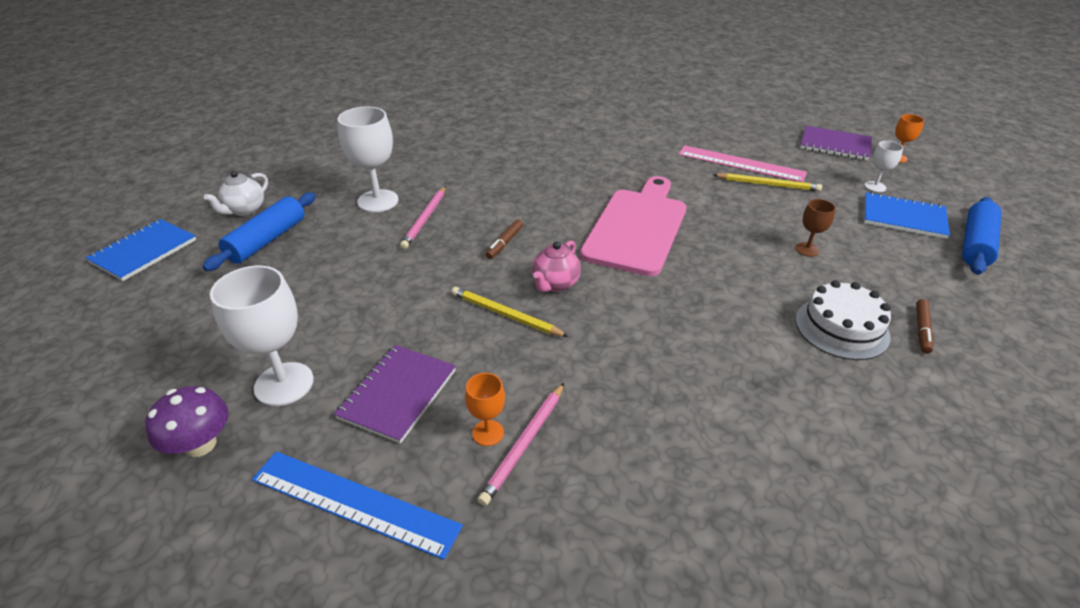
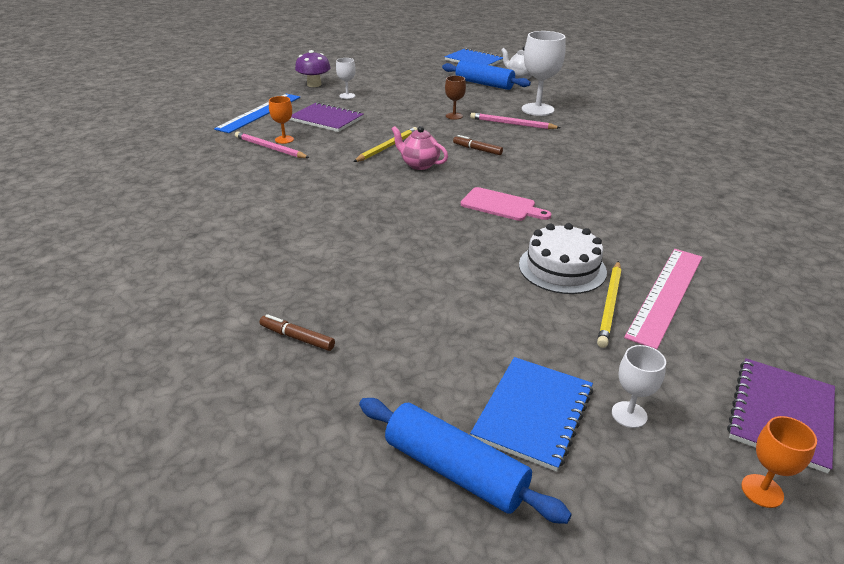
camera: 95 degrees right, 5 degrees down
(284, 384) = (347, 96): white goblet -> white goblet, size x0.52
(637, 227) = (501, 205): pink cutting board -> pink cutting board, size x0.52
(807, 249) = (455, 299): brown goblet -> brown goblet (454, 116)
(841, 328) = (320, 286): white cake -> white cake (562, 268)

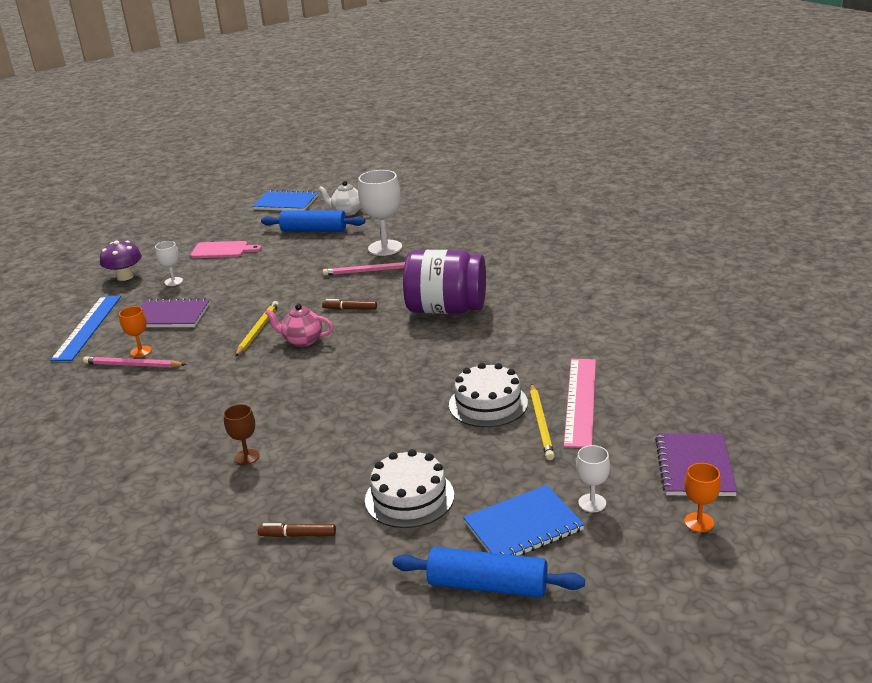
camera: 20 degrees left, 5 degrees down
(428, 337) = (409, 497): none -> white cake
(454, 116) = (305, 277): brown goblet -> brown goblet (247, 457)
(501, 205) = (405, 361): pink cutting board -> pink cutting board (222, 250)
(533, 413) = (523, 526): blue notebook -> blue notebook turned 60 degrees clockwise
(566, 171) = (446, 309): none -> purple jar

